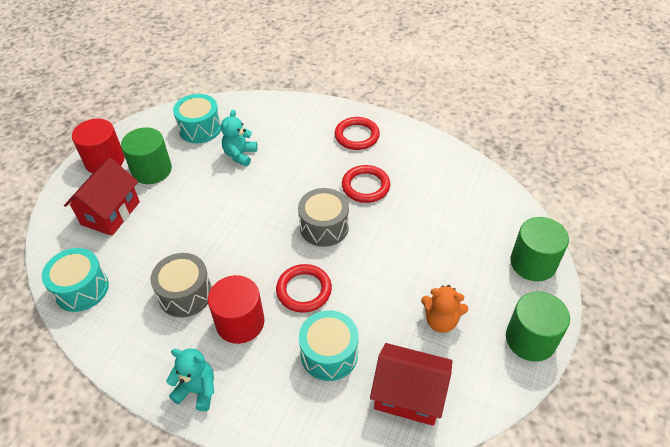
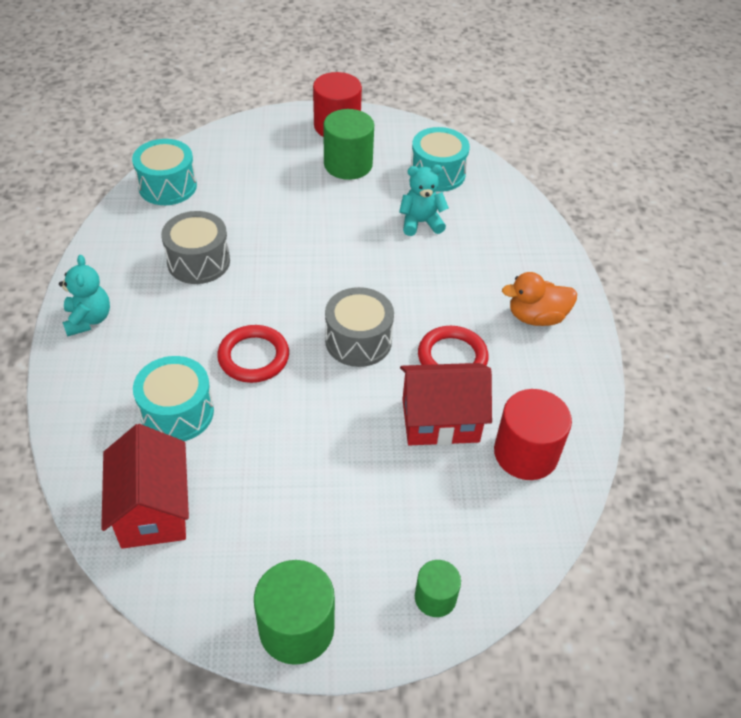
camera: 60 degrees right, 0 degrees up
(110, 213) = (270, 162): red house -> red house (440, 420)
(240, 322) = (184, 319): red cylinder -> red cylinder (525, 453)
(357, 136) = (536, 317): red ring -> orange duck
(441, 321) = (276, 510): orange teddy bear -> none
(533, 263) = (435, 597): green cylinder -> green cylinder, size x0.57

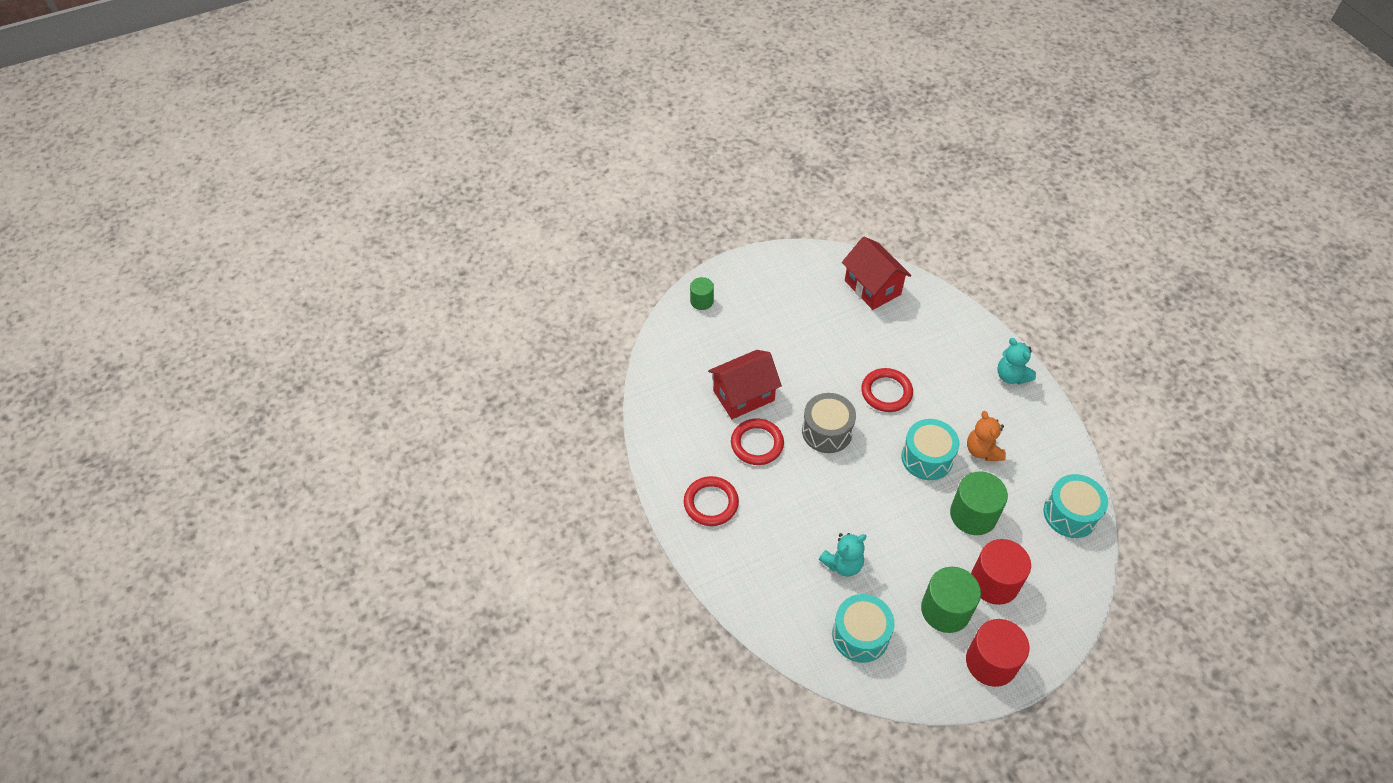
camera: 160 degrees right, 5 degrees up
(177, 412) = (903, 340): turquoise drum -> turquoise drum (927, 458)
(198, 261) = (982, 450): grey drum -> orange teddy bear
(296, 628) = (763, 265): green cylinder -> green cylinder (973, 515)
(525, 453) = (682, 395): red cylinder -> red cylinder (994, 582)
(536, 317) = (711, 503): orange duck -> red ring

